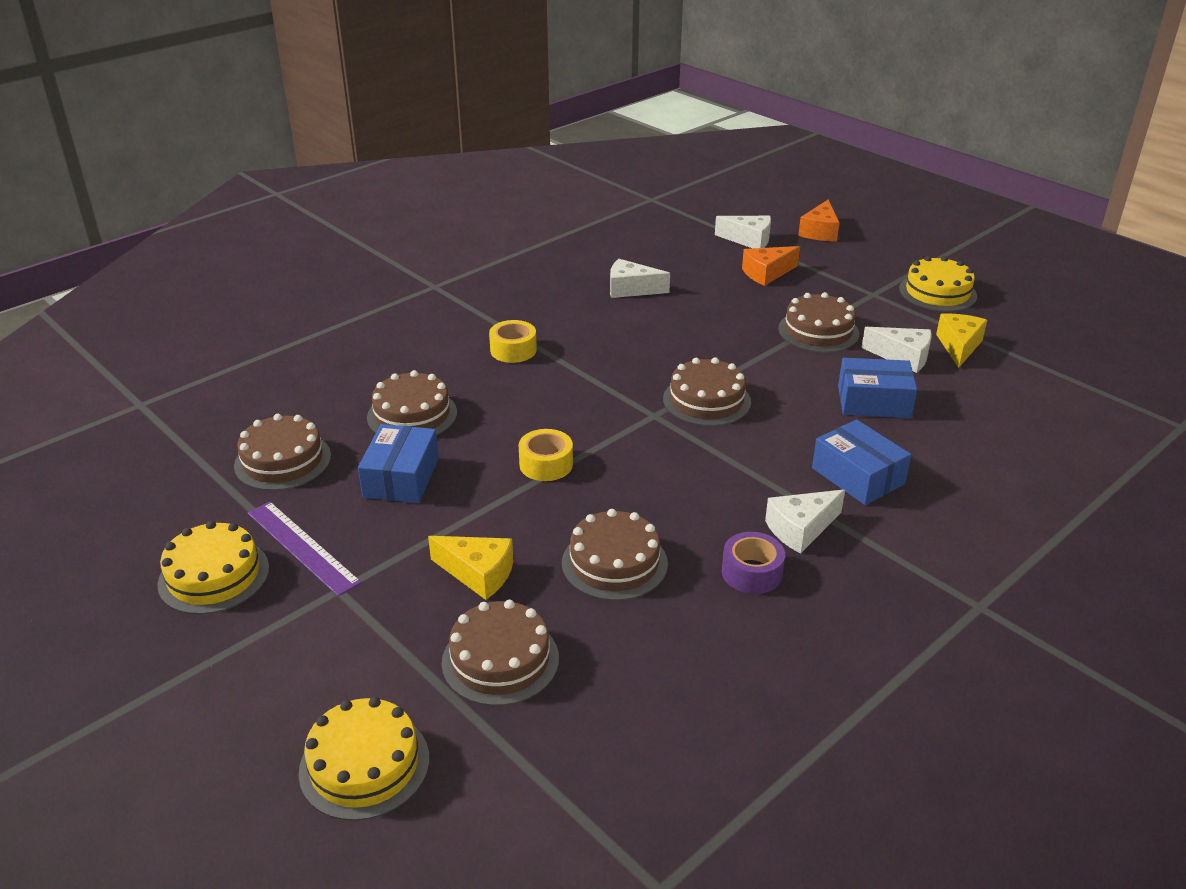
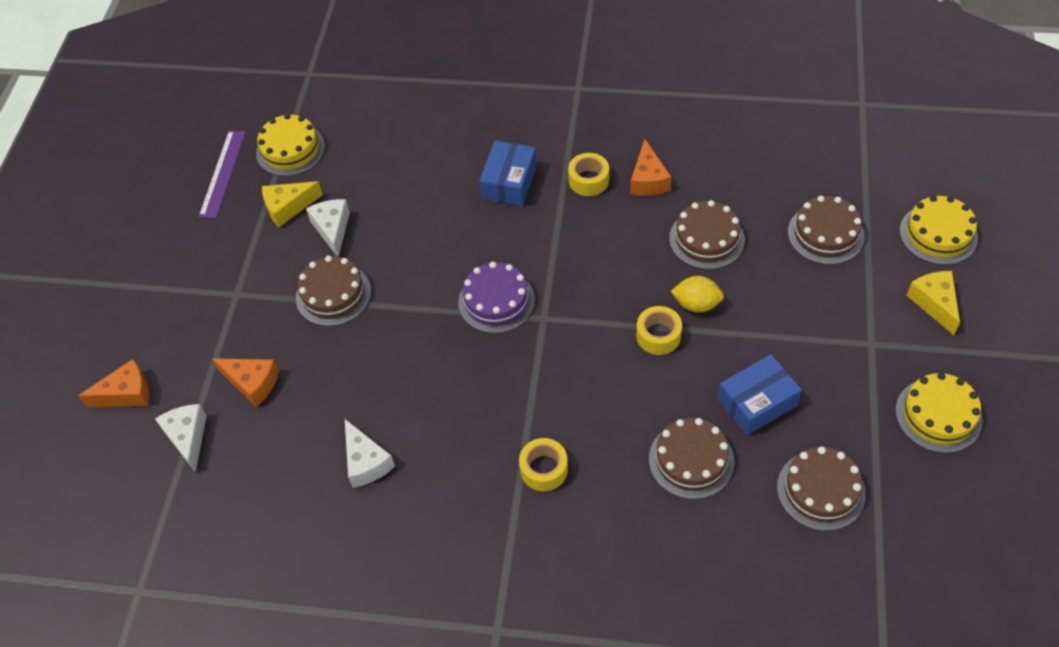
camera: 125 degrees left, 20 degrees up
(302, 547) = (868, 394): purple ruler -> purple ruler (223, 173)
(478, 573) = (784, 291): yellow cheese -> yellow cheese (934, 303)
(546, 506) = (696, 304): none -> yellow lemon
(706, 400) = (496, 301): brown cake -> purple cake
(751, 572) = (648, 180): purple tape -> orange cheese
(801, 529) = (588, 180): white cheese -> yellow tape
(874, 402) = (412, 215): blue box -> none
(937, 292) = (201, 256): yellow cake -> yellow cake (290, 149)

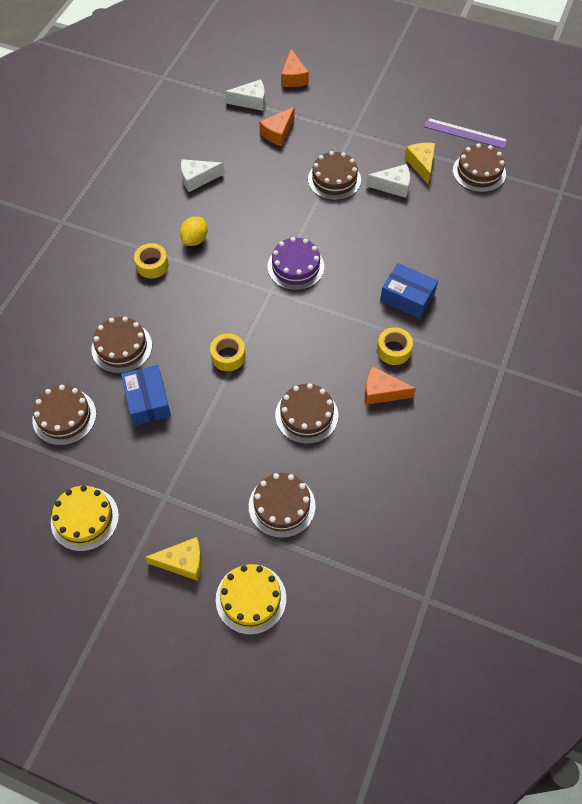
camera: 100 degrees right, 5 degrees up
(290, 149) = (479, 172): yellow cake -> brown cake
(696, 304) = (246, 389): yellow lemon -> yellow lemon (195, 239)

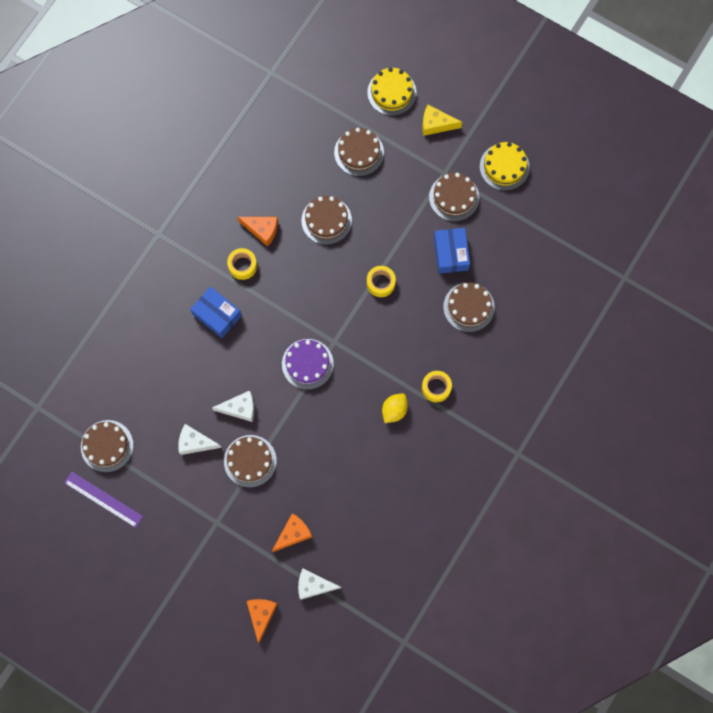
camera: 170 degrees left, 15 degrees up
(64, 416) = (518, 251): brown cake -> brown cake (454, 197)
(197, 179) = (383, 485): white cheese -> white cheese (240, 408)
(421, 165) = (160, 465): yellow cheese -> none

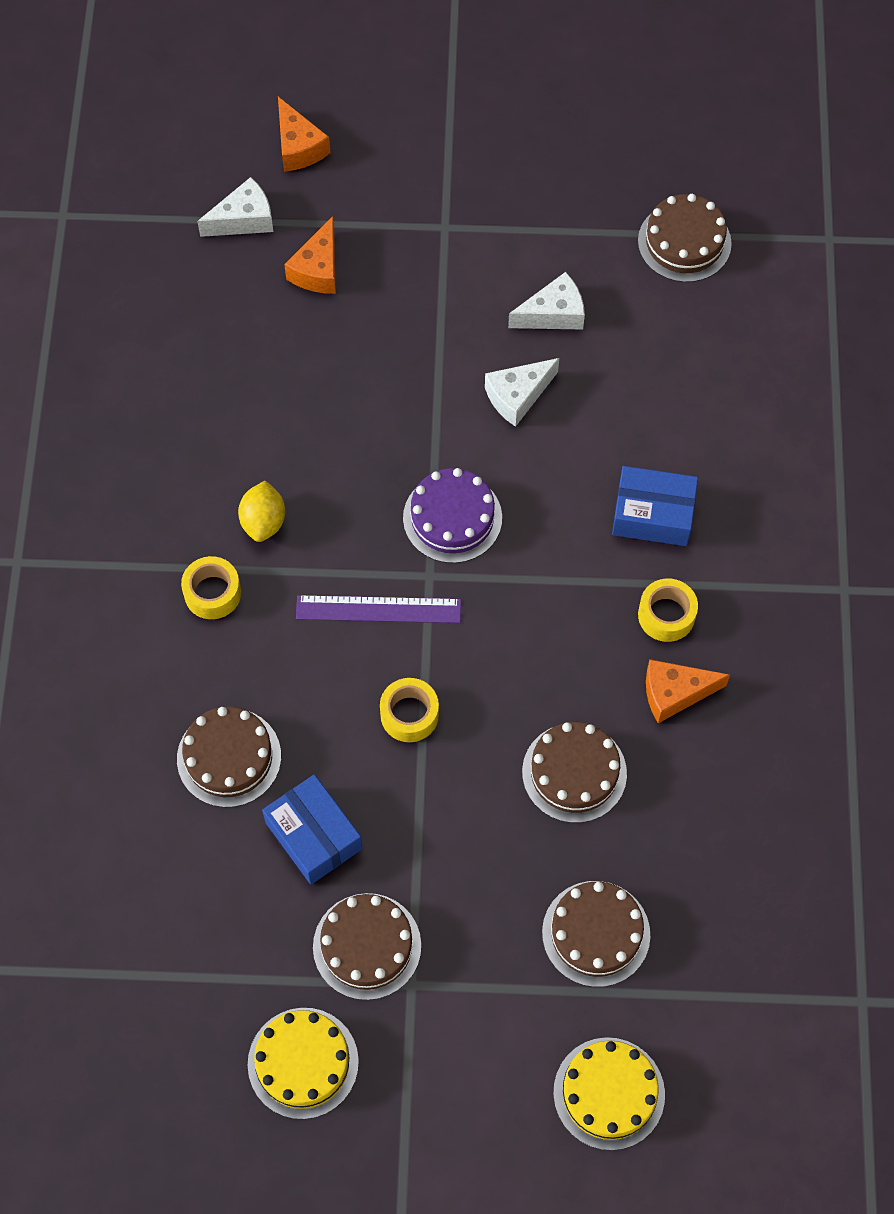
camera: 150 degrees right, 10 degrees down
(103, 499) = (635, 173): purple ruler -> purple ruler (378, 609)
(250, 461) = (450, 332): brown cake -> none
(436, 124) = (484, 1075): yellow cheese -> none

